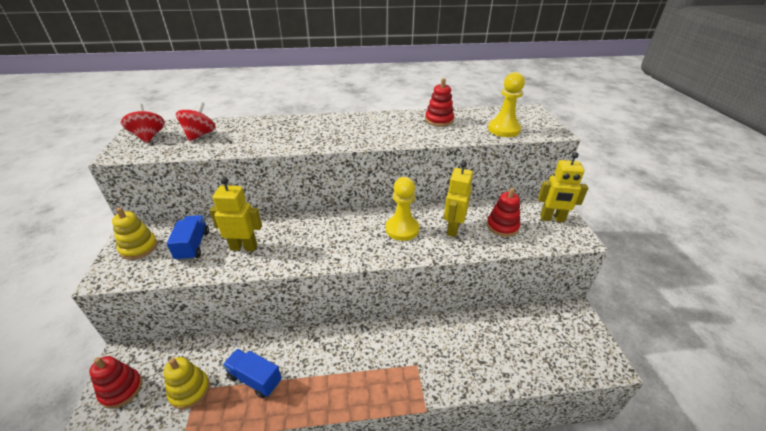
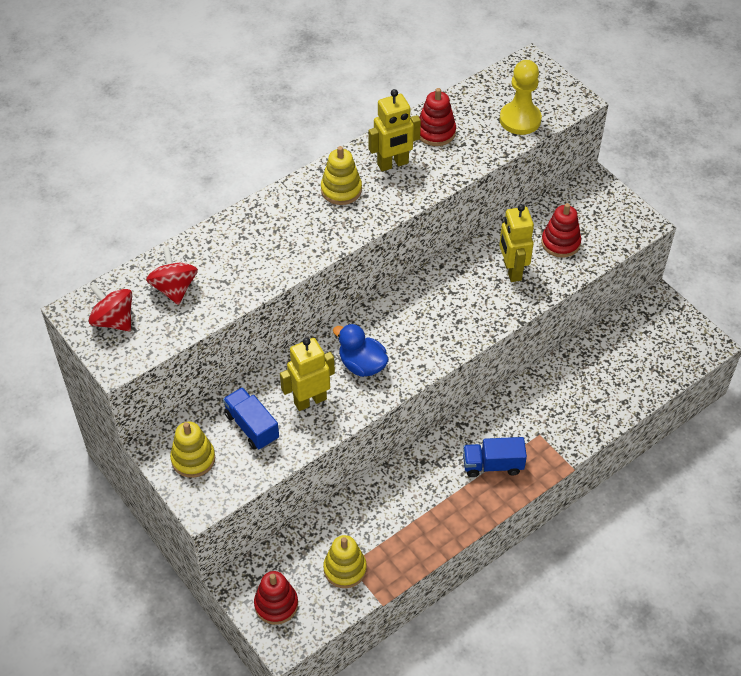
camera: 30 degrees left, 15 degrees up
(255, 379) = (397, 527): blue truck -> blue truck (492, 465)
(298, 241) = (362, 365): none -> blue duck
(351, 126) = (341, 190): none -> yellow stacking toy
(402, 229) = (459, 296): yellow pawn -> none
(552, 219) = (605, 207): yellow robot -> yellow robot (393, 164)

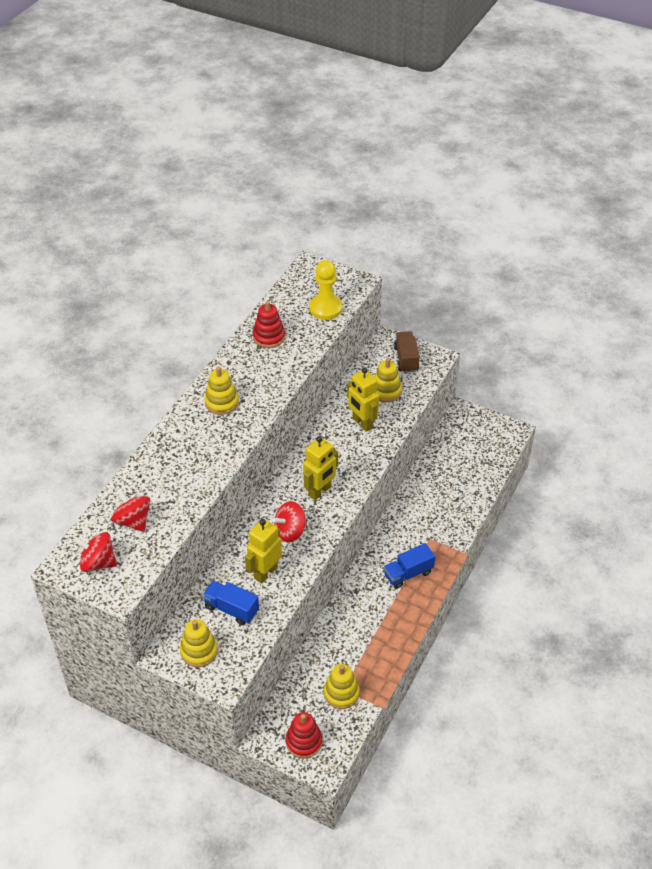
camera: 25 degrees left, 5 degrees down
(362, 365) = (290, 531): blue duck -> red spinning top
(393, 164) = (250, 370): yellow robot -> yellow robot (320, 491)
(560, 243) = (386, 391): red stacking toy -> yellow stacking toy
(605, 213) = (406, 359): none -> brown truck

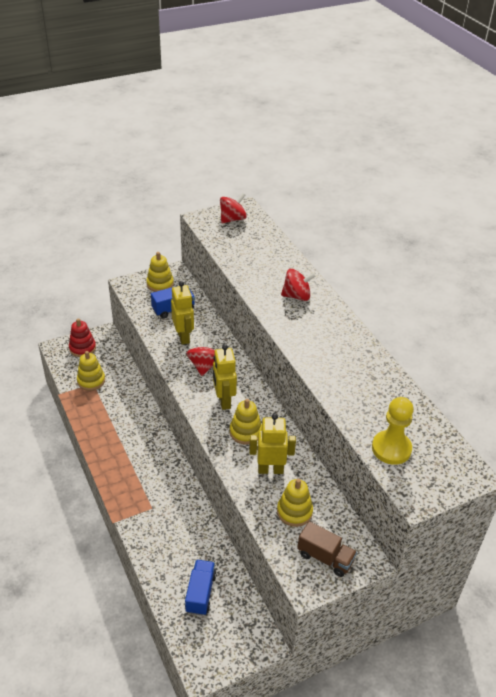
camera: 125 degrees right, 5 degrees down
(133, 521) = (250, 242): red spinning top -> red spinning top (297, 296)
(221, 402) = (323, 325): yellow stacking toy -> yellow stacking toy (245, 432)
(269, 337) = (380, 389): red stacking toy -> none
(408, 573) = (136, 472): blue truck -> blue truck (200, 593)

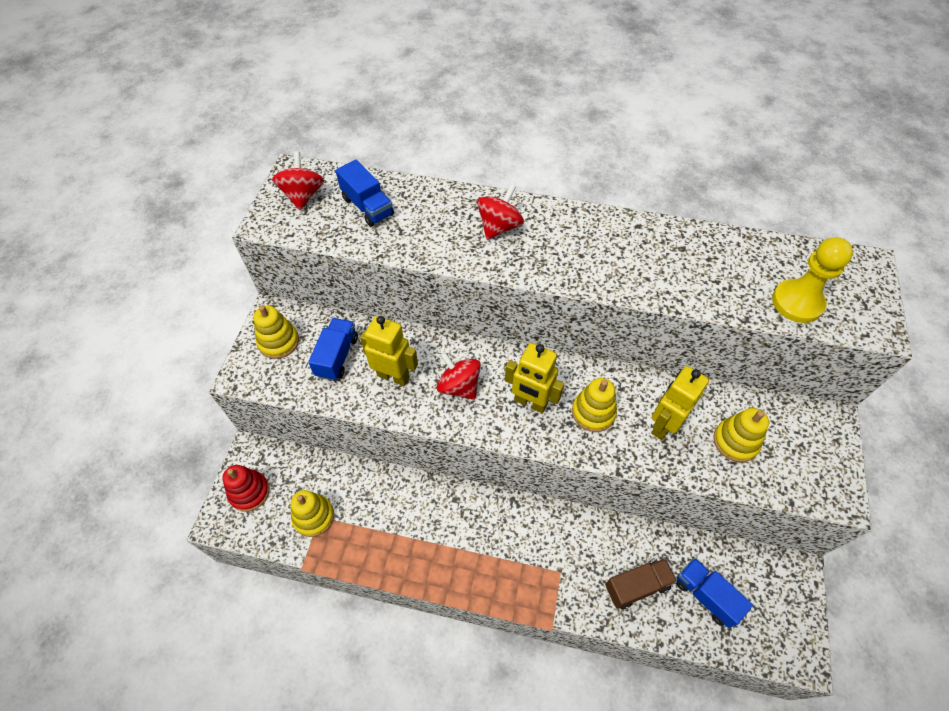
camera: 50 degrees left, 15 degrees up
(252, 243) = (367, 206): none -> blue truck
(325, 557) = (811, 454): brown truck -> brown truck (637, 586)

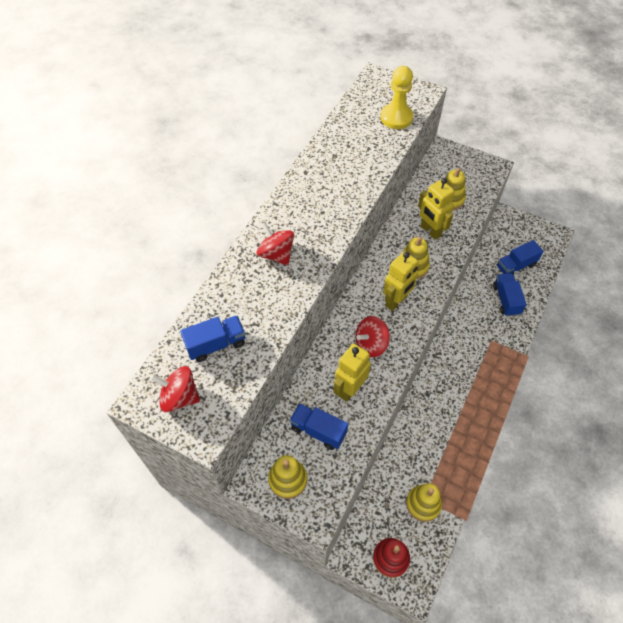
camera: 75 degrees left, 0 degrees up
(637, 586) = (506, 300): brown truck -> blue truck

